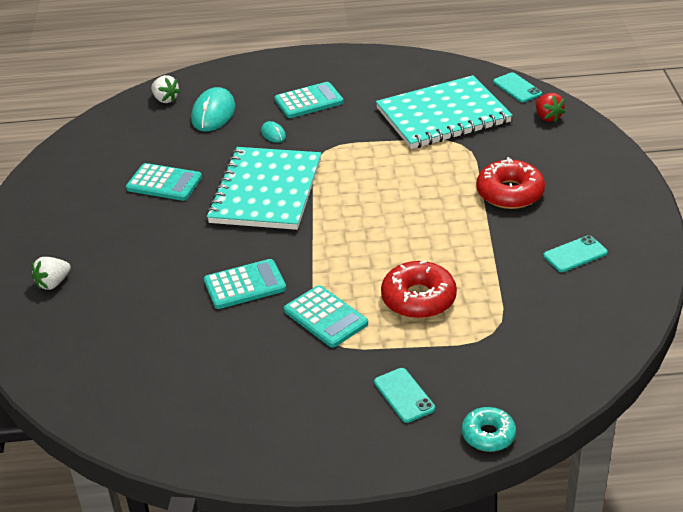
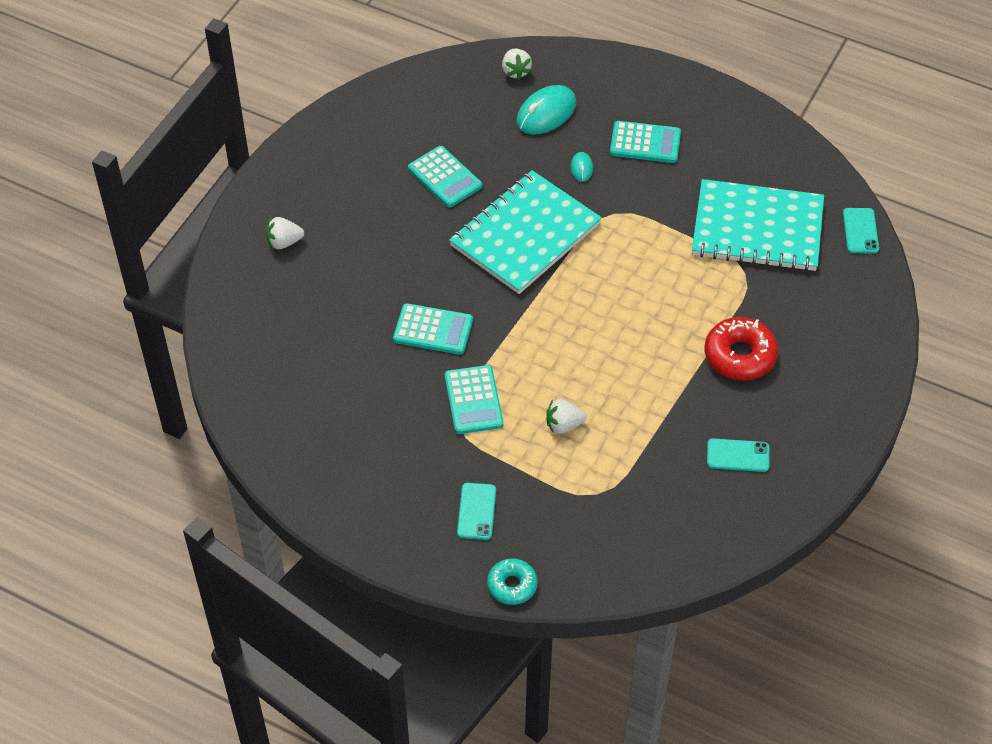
camera: 30 degrees right, 15 degrees up
(418, 299) = (563, 425): red donut -> white strawberry
(547, 117) = (857, 284): red strawberry -> none

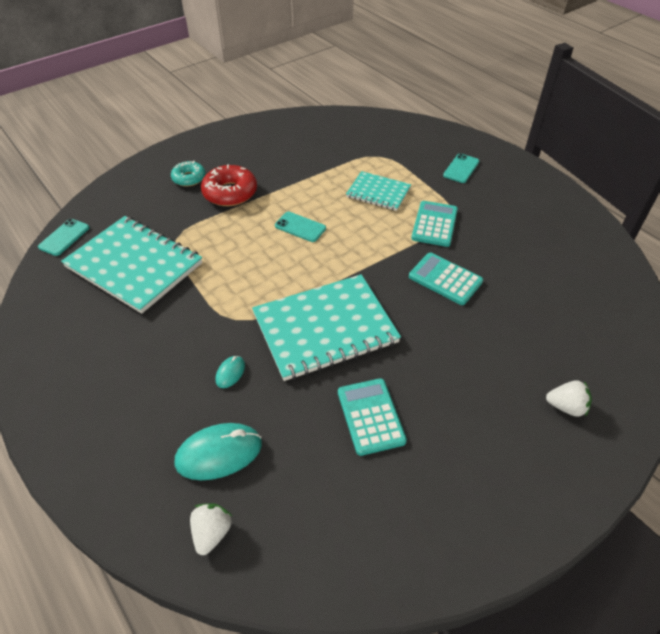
camera: 155 degrees left, 5 degrees down
(512, 585) = (455, 134): turquoise donut -> turquoise donut (189, 178)
(563, 425) = (378, 192): white strawberry -> turquoise notebook
(645, 143) = (151, 376): turquoise calculator -> none
(738, 455) = (279, 148): turquoise phone -> turquoise phone (300, 227)

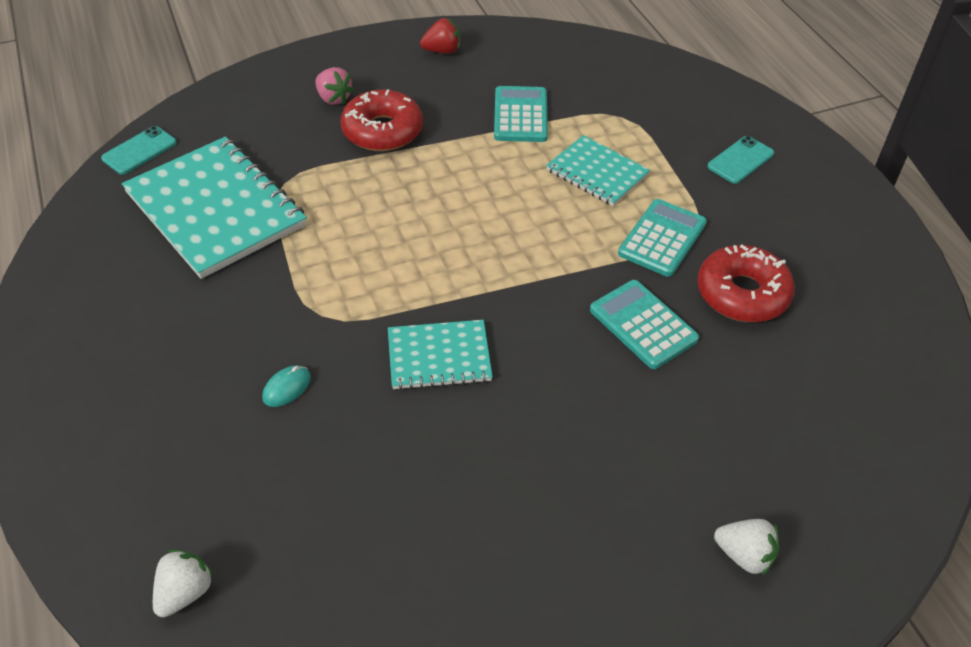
camera: 15 degrees right, 0 degrees up
(189, 178) = (333, 98): turquoise donut -> pink strawberry
(219, 453) = (232, 492): turquoise mouse -> none
(249, 136) = (442, 51): none -> red strawberry
(300, 227) = (462, 202): turquoise phone -> none
(325, 328) = (439, 357): turquoise notebook -> turquoise notebook, size x0.55
(370, 416) = (453, 495): turquoise calculator -> turquoise calculator (520, 115)
(496, 247) = (742, 293): none -> red donut

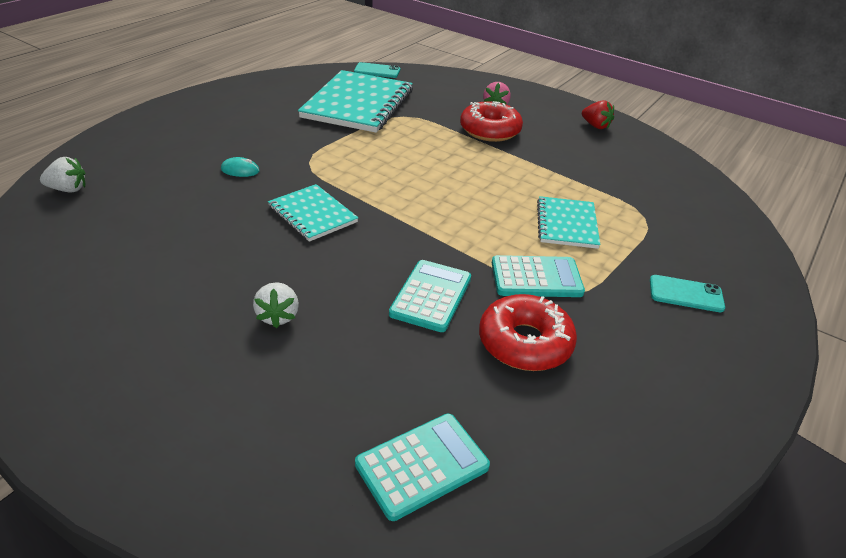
camera: 55 degrees right, 10 degrees down
(520, 115) = (579, 174): turquoise calculator -> turquoise calculator (422, 465)
(744, 555) = (225, 432): white strawberry -> white strawberry (278, 316)

